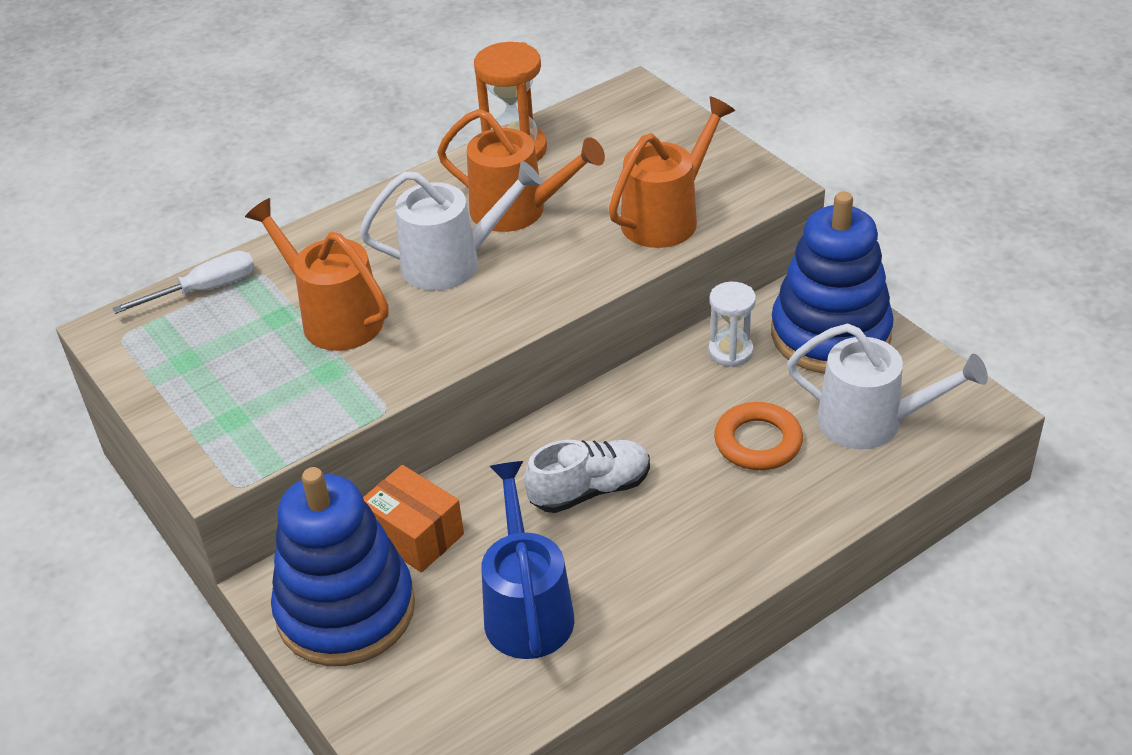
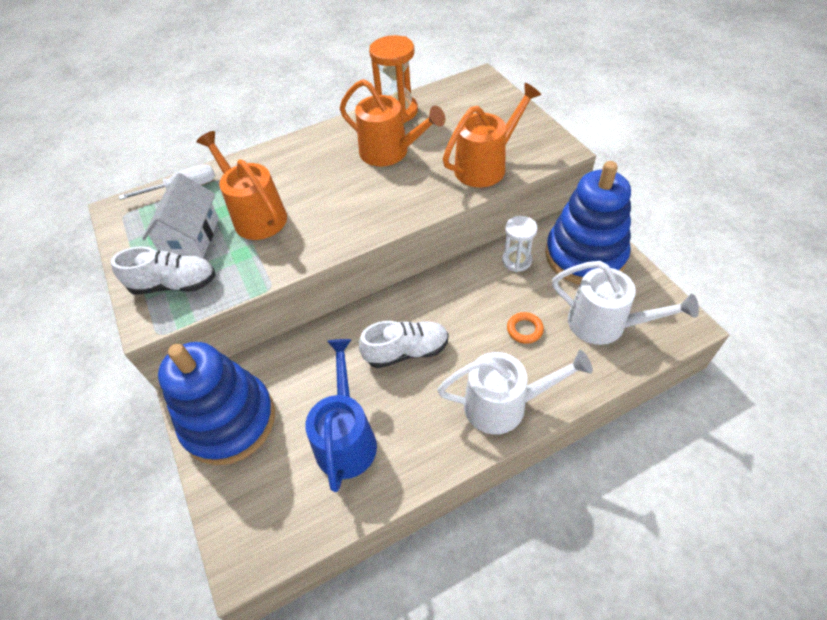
camera: 10 degrees right, 10 degrees up
(239, 421) = (174, 284): none -> white shoe
(243, 357) = (191, 237): none -> white house
(415, 535) = (286, 370): orange box -> none
(452, 262) = (340, 184): white watering can -> white watering can (504, 405)
(758, 442) = (524, 329): orange ring -> orange ring, size x0.61

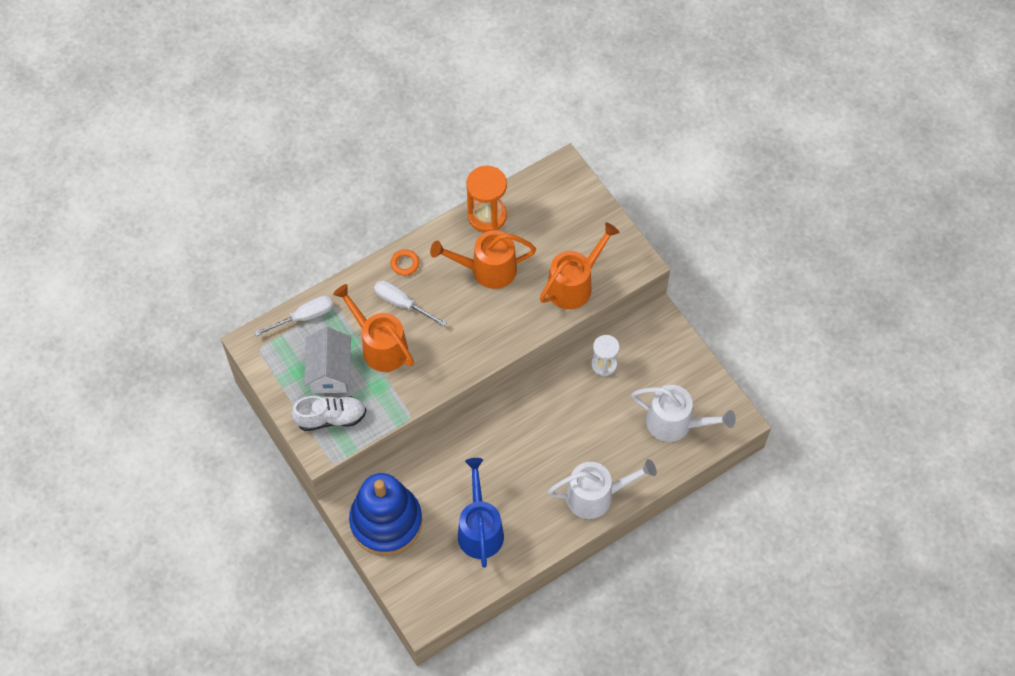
camera: 10 degrees left, 10 degrees up
(291, 179) = (402, 303): none -> white screwdriver
(390, 152) = (487, 270): orange watering can -> orange watering can turned 150 degrees clockwise
(406, 351) = (517, 456): white shoe -> none
(524, 329) = (611, 431): orange ring -> orange ring (405, 264)
(585, 255) = (662, 357): blue stacking toy -> none

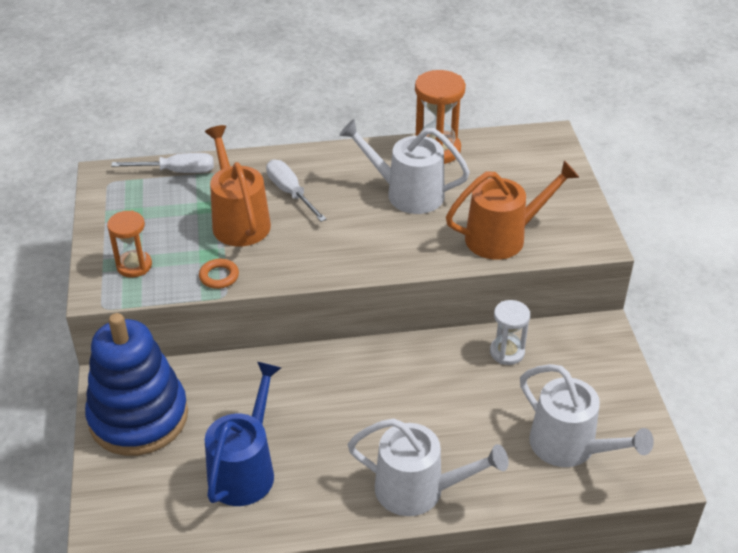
camera: 25 degrees right, 20 degrees down
(330, 371) = (167, 224): white house -> none
(331, 418) = (134, 265): white shoe -> orange hourglass
(405, 264) = (318, 161): orange ring -> orange ring (219, 276)
(487, 270) = (407, 193): orange watering can -> white watering can

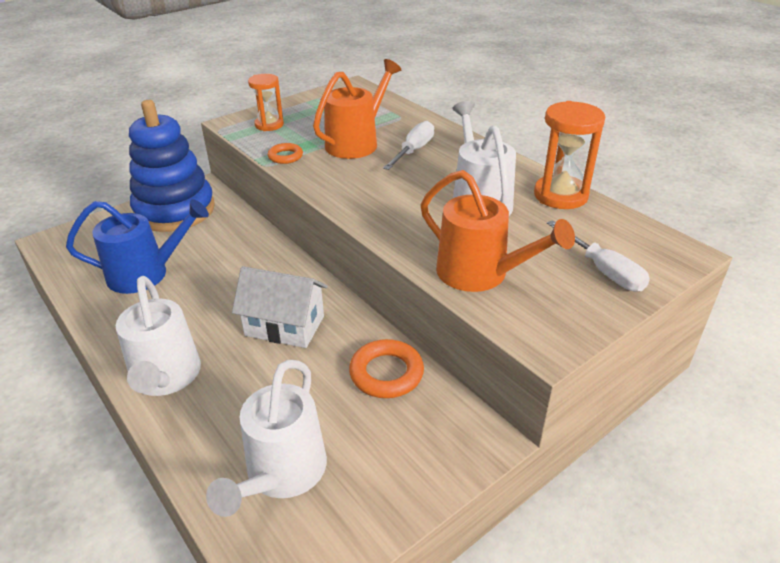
camera: 60 degrees right, 5 degrees down
(177, 171) = (385, 104): white screwdriver -> white screwdriver (603, 270)
(406, 391) = (284, 326): none -> white house
(507, 352) = (386, 373): white hourglass -> orange ring

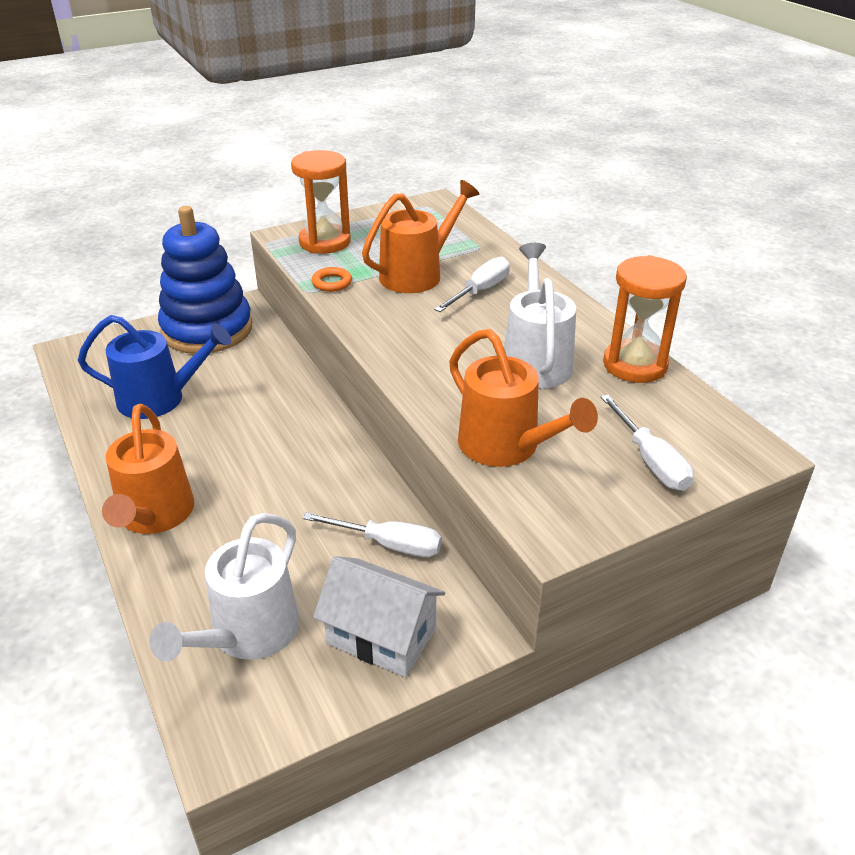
camera: 10 degrees right, 0 degrees up
(166, 378) = (154, 516): white watering can -> orange watering can
(269, 125) = (325, 242): orange hourglass -> orange hourglass, size x1.54
(284, 326) = (293, 476): white house -> white house (381, 636)
(386, 373) = (389, 544): orange ring -> white screwdriver

